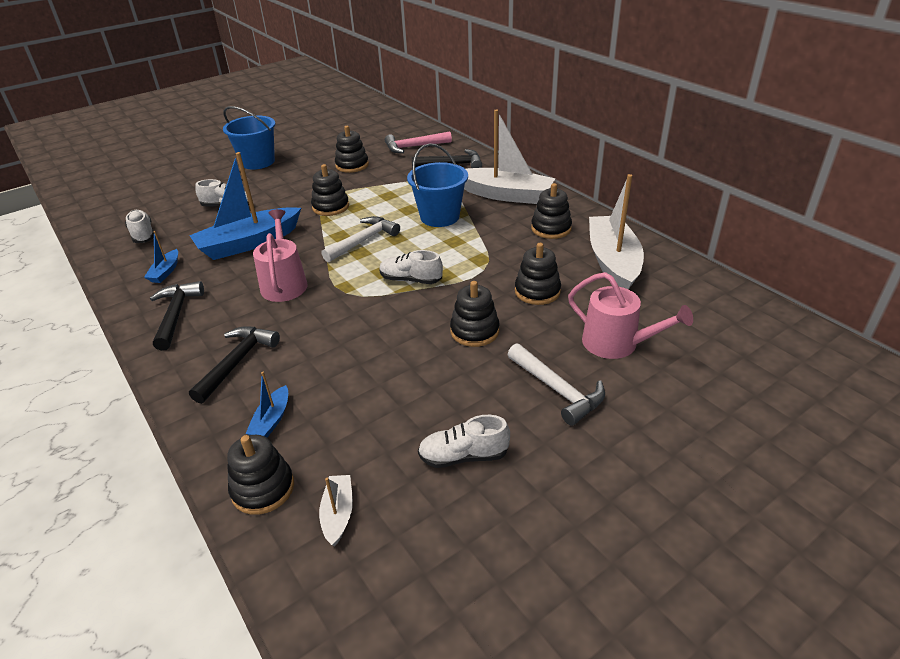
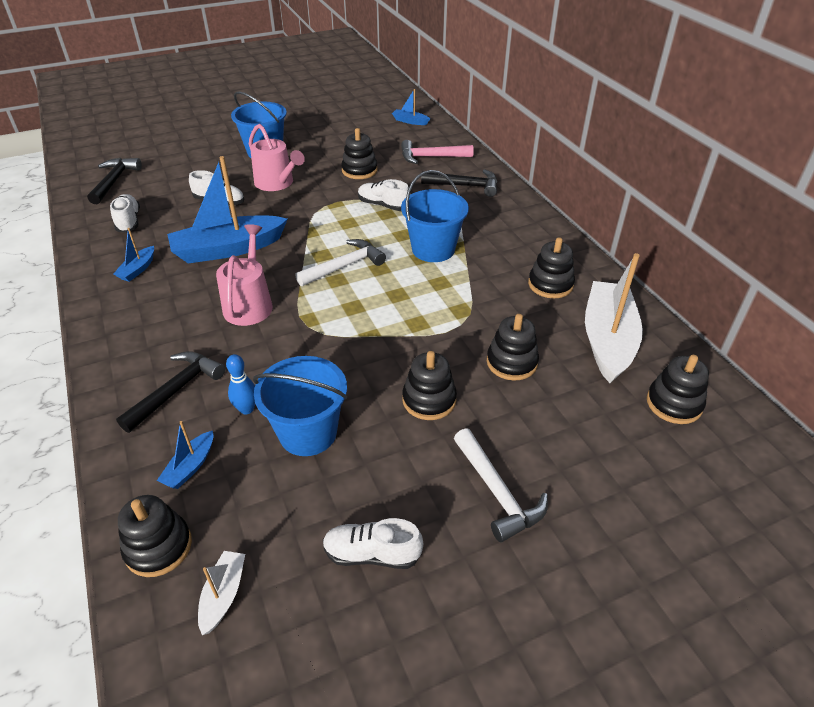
camera: 10 degrees right, 5 degrees up
(176, 315) = (134, 322): black hammer -> black hammer (114, 181)
(310, 366) = (246, 409): none -> blue bowling pin
(330, 207) = (323, 218): black stacking toy -> black stacking toy (674, 403)
(373, 374) = (308, 433): none -> blue bucket
(385, 122) = (410, 121): none -> blue boat
(411, 280) = (380, 323): white shoe -> white shoe (383, 205)
(506, 195) = (513, 233): white boat -> none
(616, 343) = (581, 446): pink watering can -> pink watering can (277, 183)

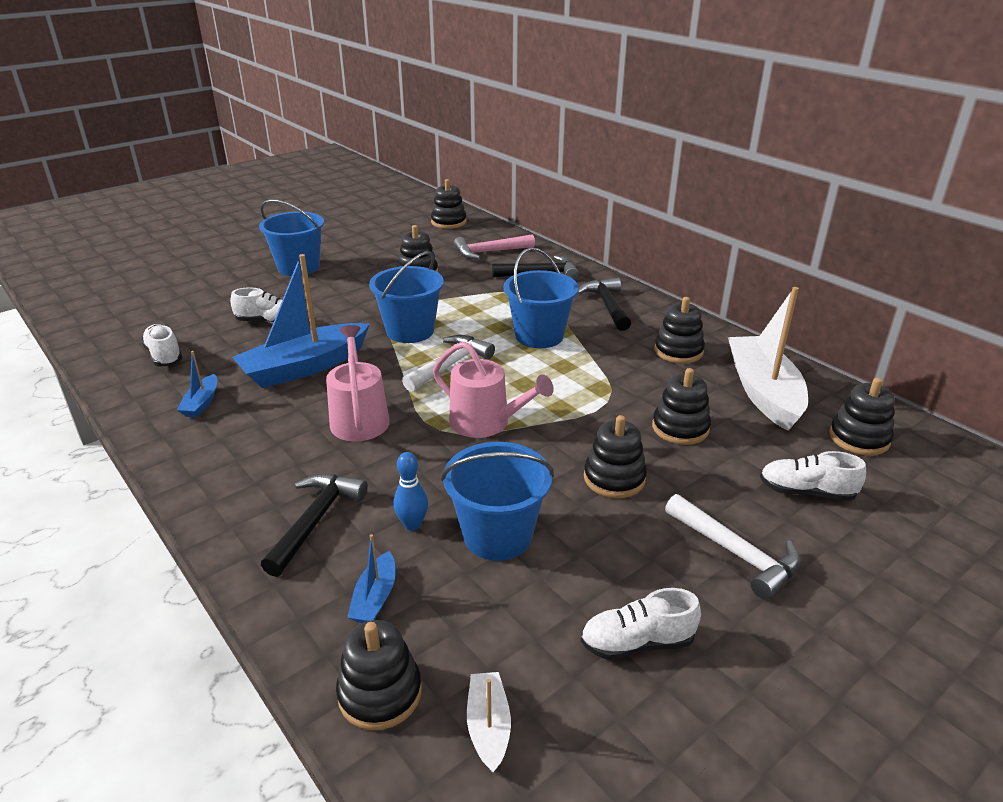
camera: 15 degrees left, 10 degrees down
(114, 181) = (125, 317): black hammer -> black hammer (607, 306)
(277, 183) = (329, 296): pink watering can -> pink watering can (486, 422)
(327, 227) = (410, 331): none -> blue bucket
(383, 205) = (462, 302): white shoe -> white shoe (806, 492)
(410, 121) = (448, 222): blue boat -> black stacking toy

